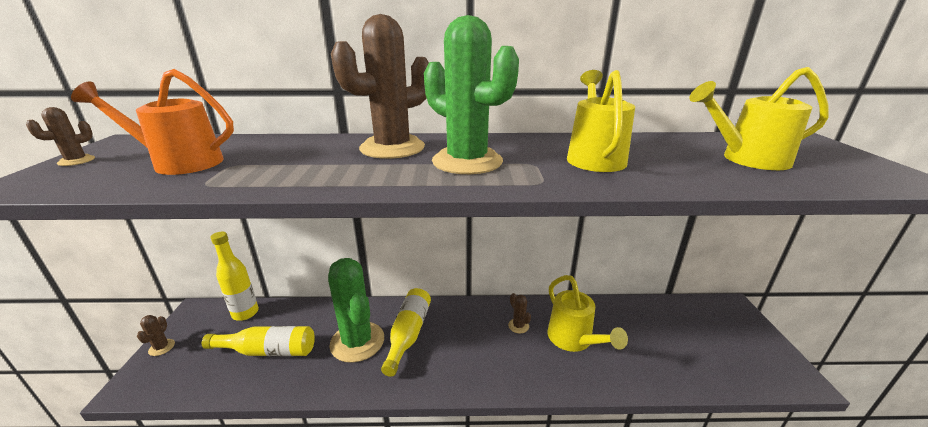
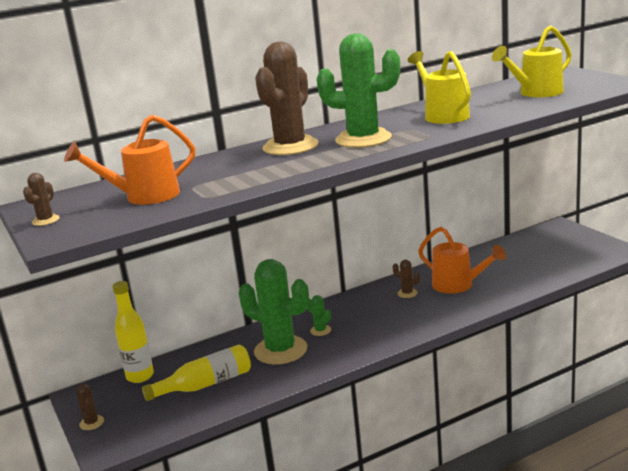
camera: 25 degrees left, 5 degrees down
(408, 334) = (320, 330): yellow bottle -> green cactus
(573, 340) = (458, 285): yellow watering can -> orange watering can

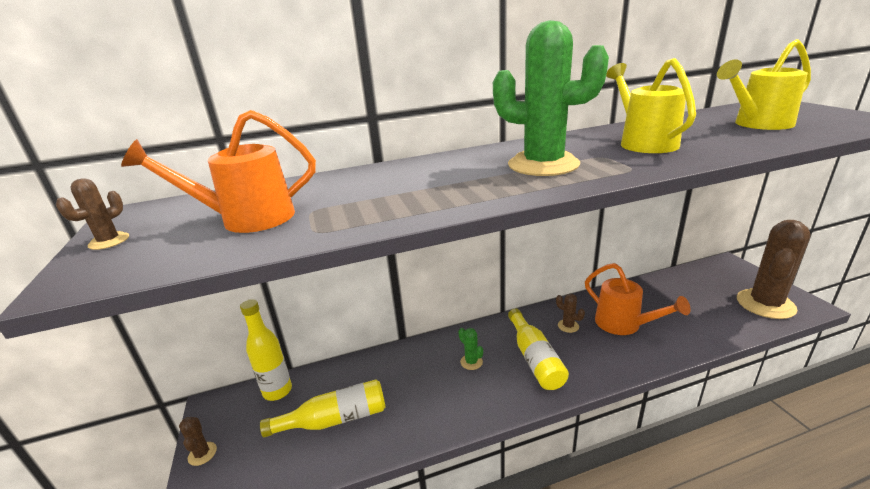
camera: 10 degrees right, 5 degrees up
(280, 350) = (425, 383): green cactus -> none
(290, 147) = (453, 166): brown cactus -> brown cactus (765, 304)
(378, 320) = (534, 358): none -> yellow bottle

